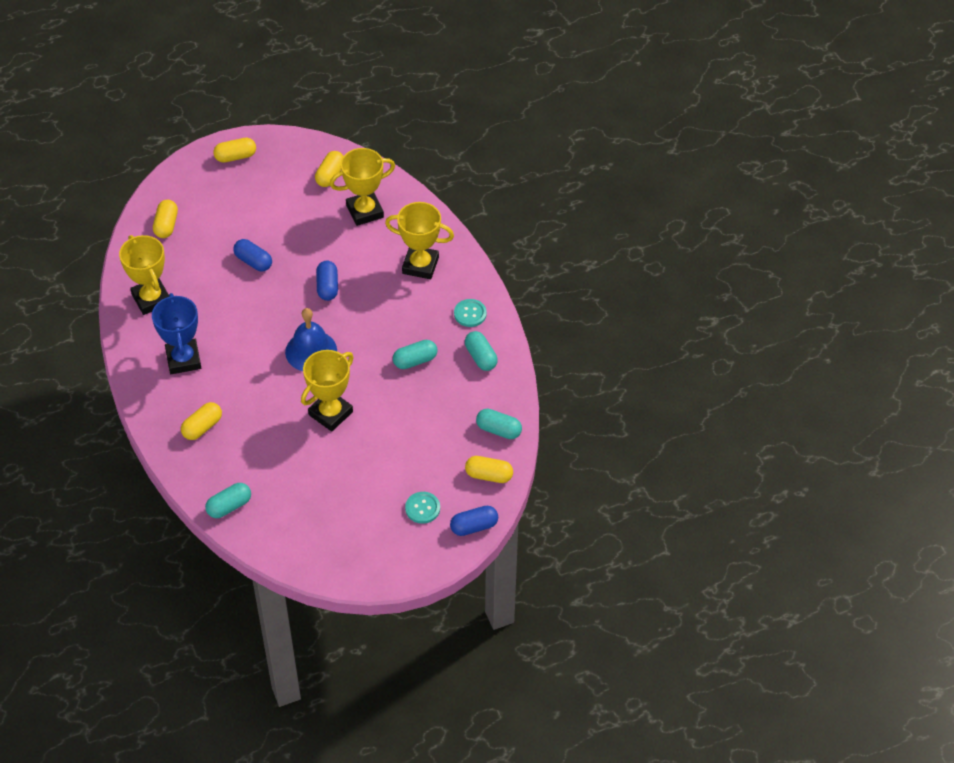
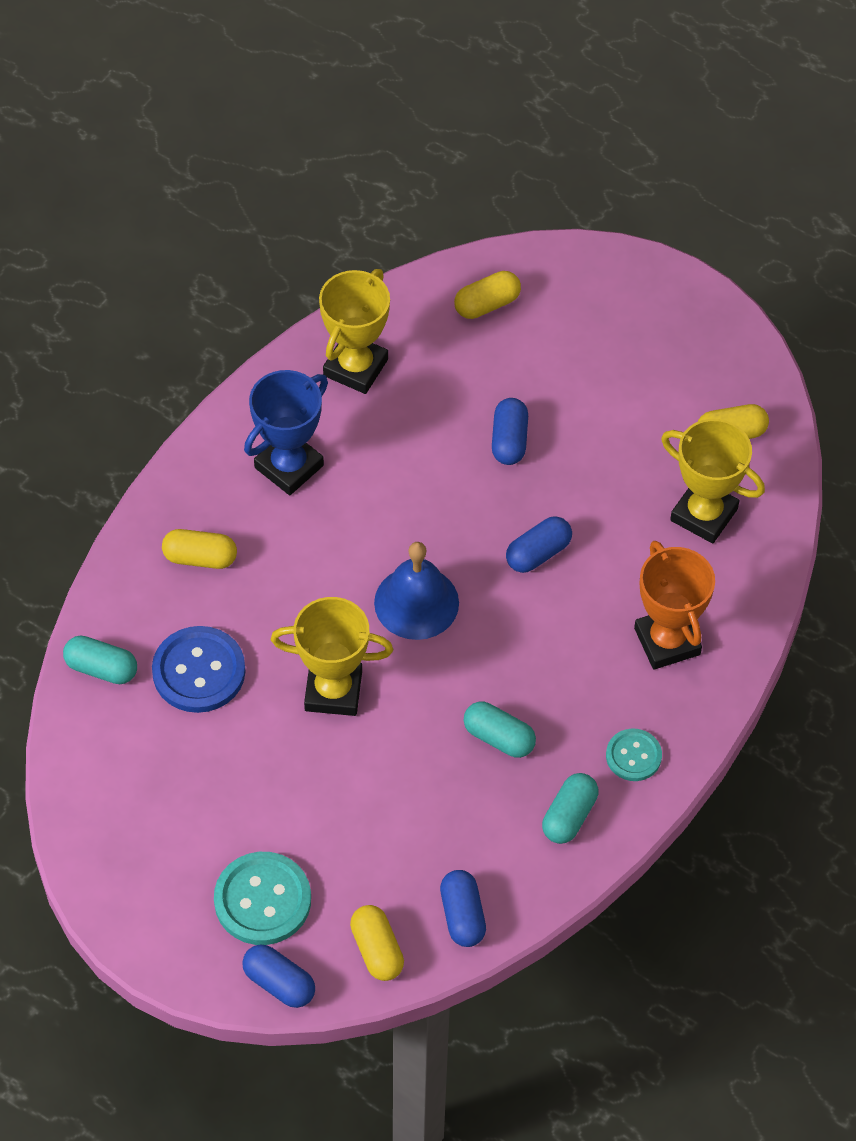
camera: 55 degrees right, 5 degrees up
(235, 156) = (667, 304): yellow capsule -> none
(269, 464) = (199, 671): none -> blue button
(420, 265) = (667, 641): yellow trophy -> orange trophy
(422, 508) = (262, 900): turquoise button -> turquoise button, size x1.69
(498, 430) = (462, 915): turquoise capsule -> blue capsule

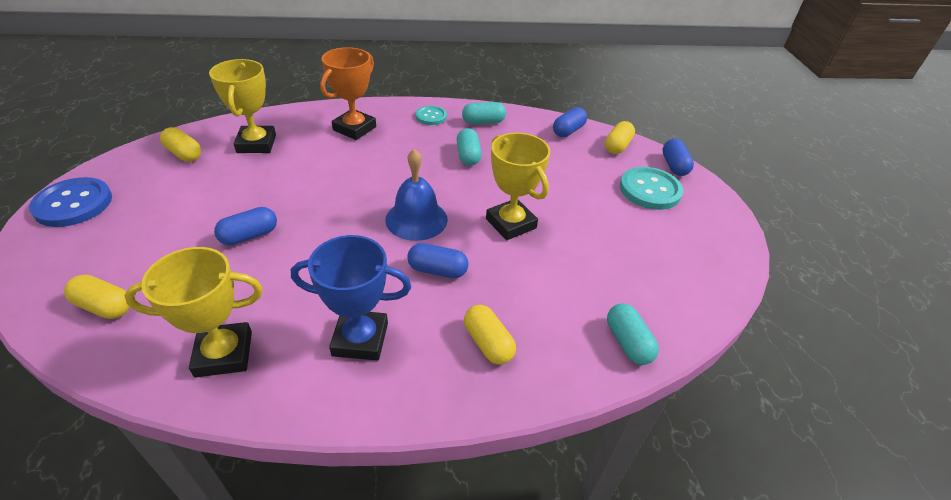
camera: 130 degrees left, 15 degrees down
(199, 671) = (568, 289): blue button -> blue button (73, 204)
(538, 553) = (335, 188): blue capsule -> blue capsule (437, 270)

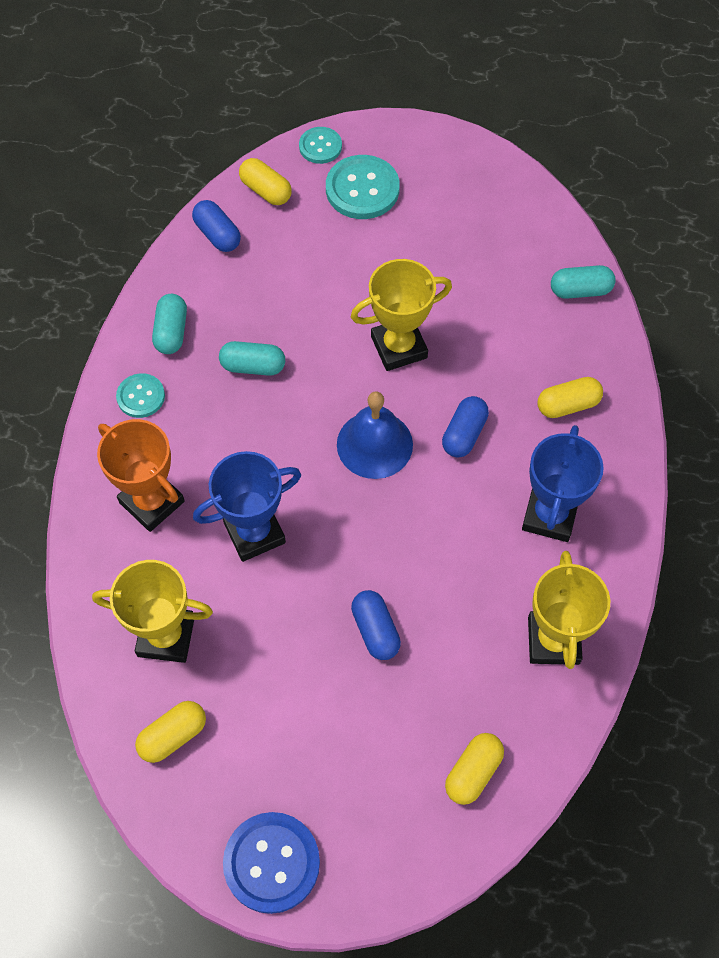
camera: 75 degrees left, 20 degrees up
(334, 170) = (254, 533): none -> blue trophy
(674, 166) = (320, 146): blue capsule -> turquoise button

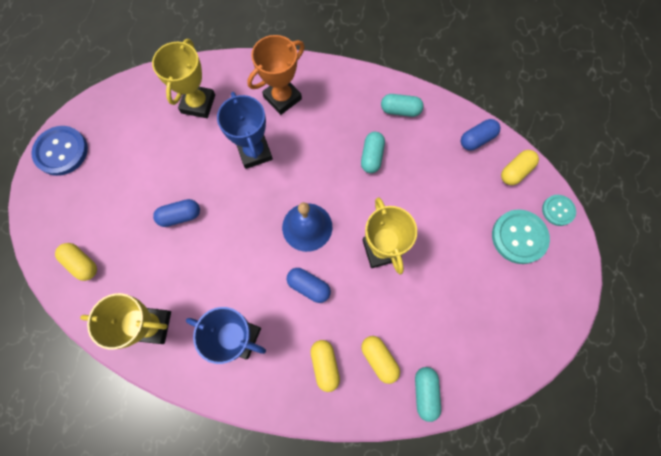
camera: 95 degrees right, 10 degrees up
(141, 396) = (354, 93): turquoise button -> none
(173, 735) = (141, 106): yellow capsule -> yellow capsule (379, 359)

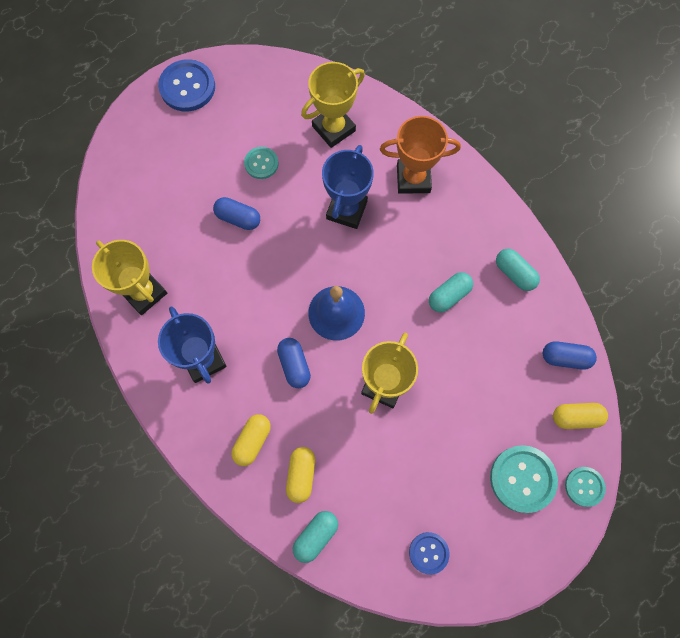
camera: 40 degrees right, 0 degrees up
(82, 263) = (130, 197): yellow capsule -> none
(165, 165) = (261, 163): none -> turquoise button
(505, 336) = (428, 553): none -> blue button

